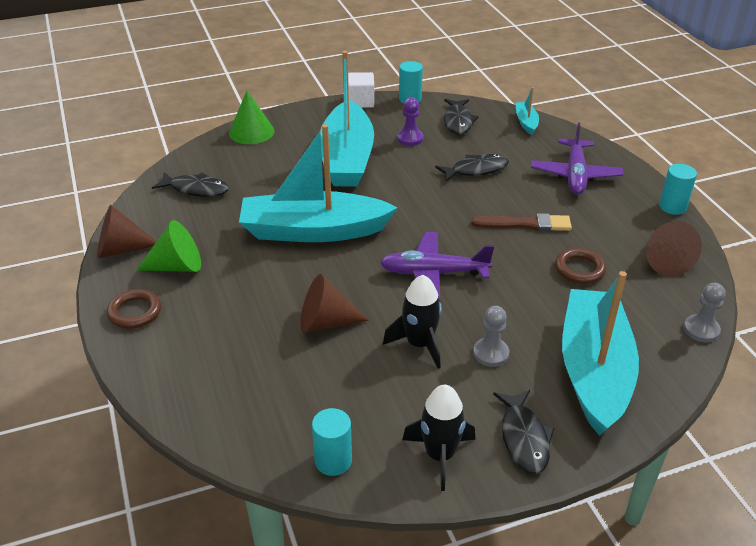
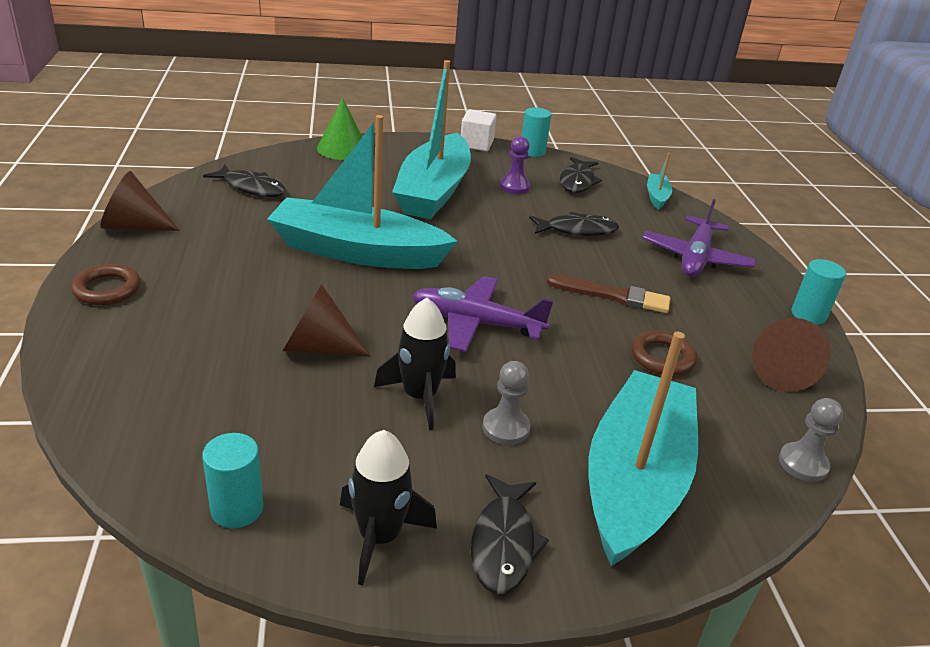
camera: 10 degrees right, 5 degrees down
(177, 266) = (184, 254): green cone -> none

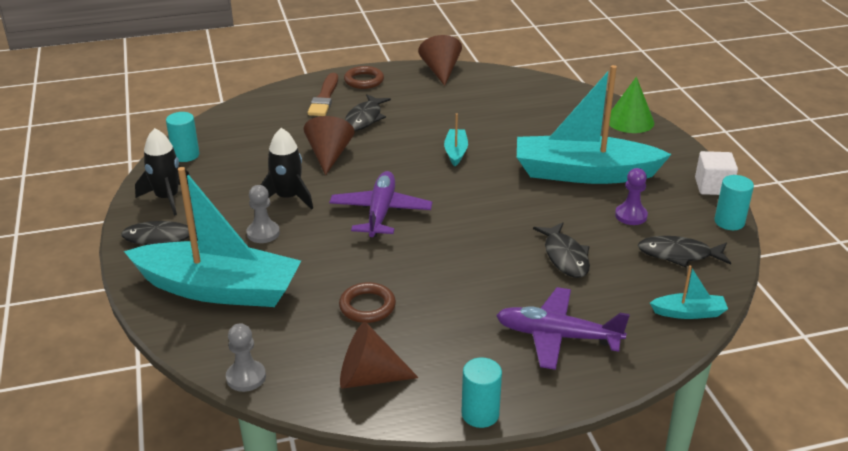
camera: 85 degrees right, 0 degrees up
(251, 188) = (525, 97): black fish -> black fish (365, 118)
(357, 252) = (456, 152): turquoise boat -> turquoise boat, size x0.41
(613, 296) = (453, 279): brown brush -> brown brush (324, 97)

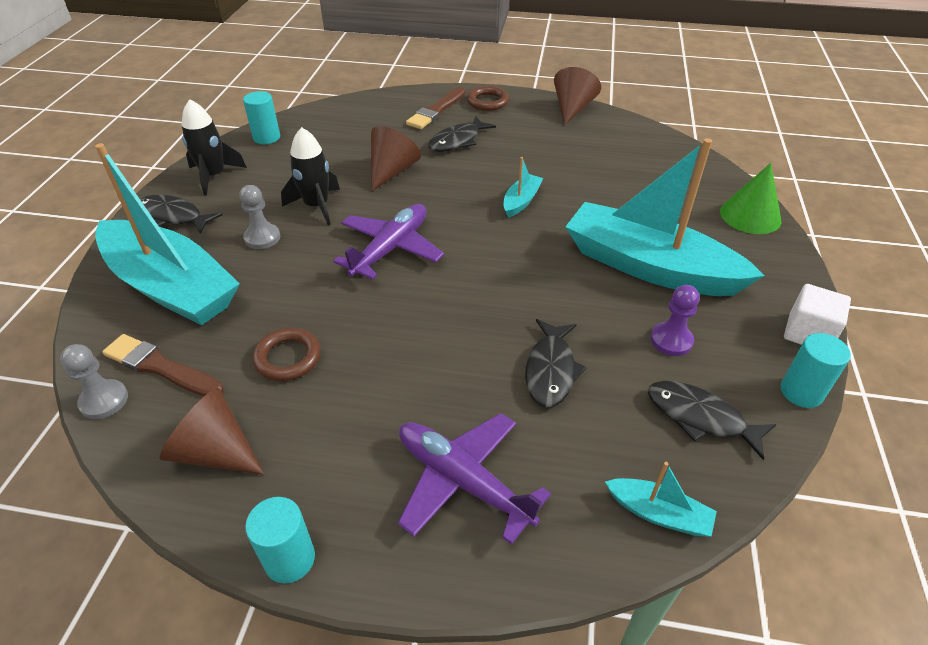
camera: 25 degrees right, 10 degrees up
(270, 343) = (160, 367): none -> brown brush

